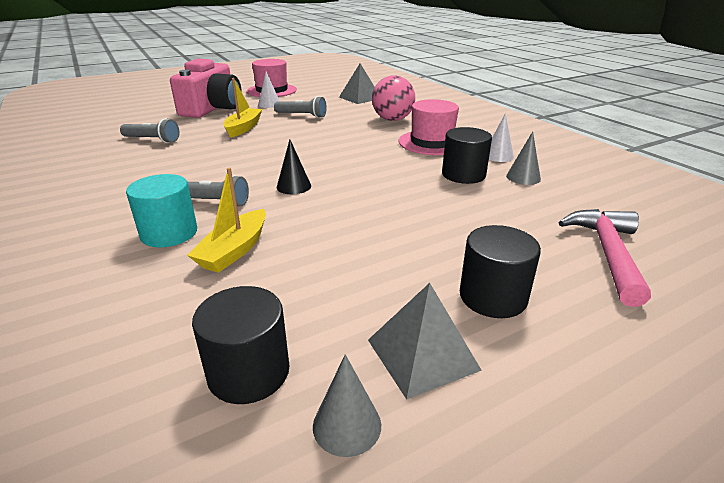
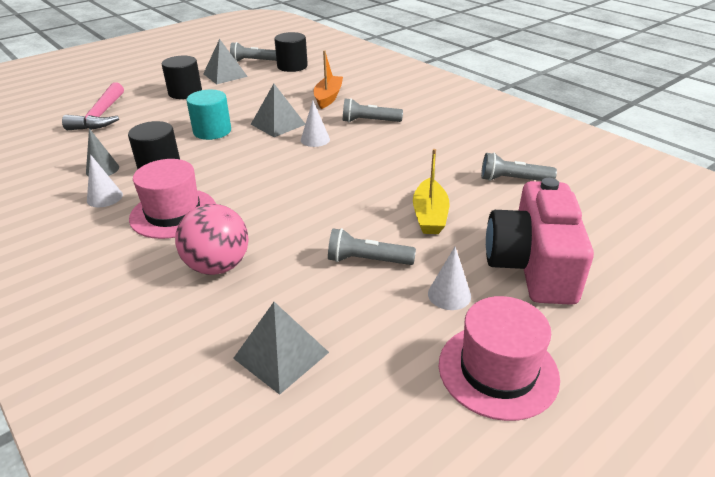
camera: 170 degrees right, 5 degrees up
(169, 233) = (376, 101): turquoise cylinder -> turquoise cylinder (212, 131)
(234, 250) = (328, 97): yellow boat -> orange boat
(293, 186) = (315, 139): black cone -> white cone
(330, 210) = (278, 124): none -> grey pyramid
(347, 425) = (253, 61): grey cone -> grey flashlight

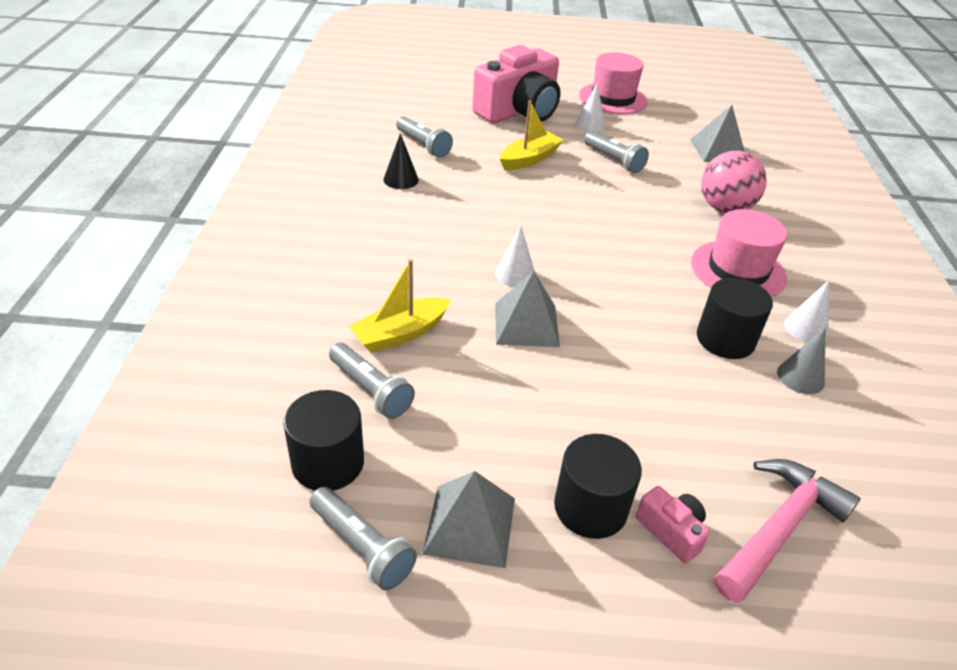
camera: 140 degrees left, 5 degrees up
(148, 99) = (671, 531): none -> pink camera
(212, 131) = (620, 365): turquoise cylinder -> none
(328, 97) = (401, 333): orange boat -> yellow boat
(369, 121) = (422, 262): grey flashlight -> grey flashlight (370, 390)
(469, 150) = (401, 179): none -> black cone

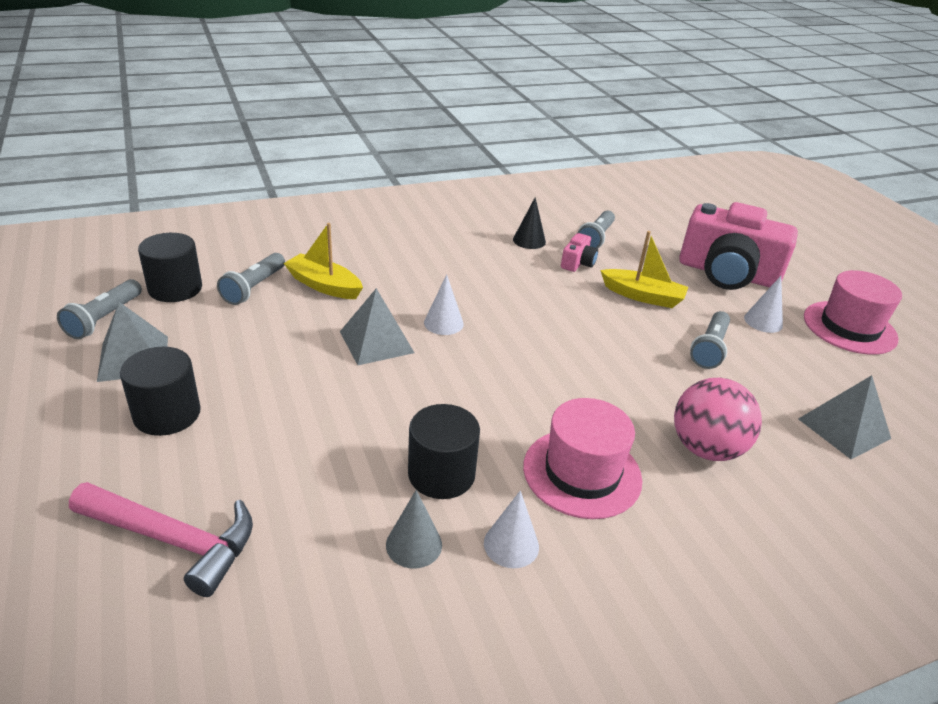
camera: 65 degrees right, 5 degrees down
(671, 531) = (152, 465): pink camera -> pink camera (577, 263)

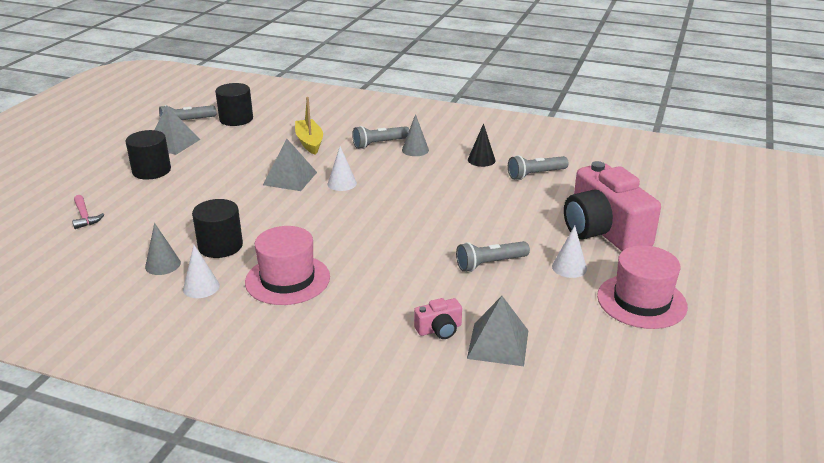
camera: 45 degrees right, 5 degrees down
(173, 540) = (85, 216): pink hammer -> pink hammer, size x0.54
(254, 288) = (273, 131): grey flashlight -> grey flashlight (379, 144)
(452, 252) = (415, 150): none -> grey cone
(577, 263) = (491, 184): pink camera -> pink camera (439, 329)
(642, 296) = (501, 218): yellow boat -> none
(706, 448) = (379, 305): pink ball -> none

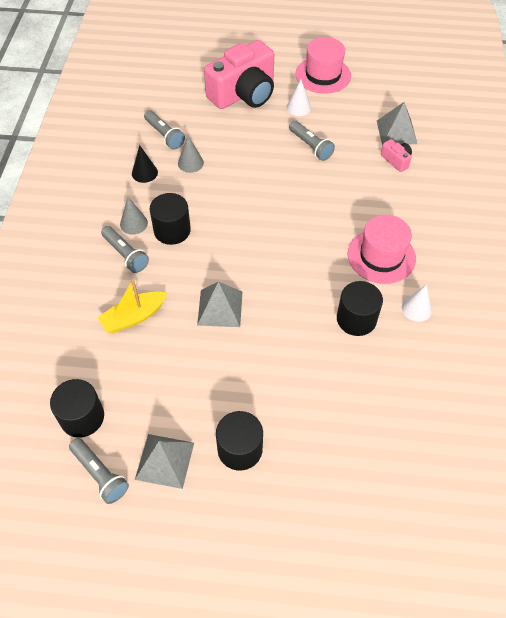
camera: 105 degrees left, 25 degrees up
(85, 216) = (354, 464): pink hammer -> none
(163, 265) = (401, 350): grey cone -> grey cone (190, 163)
(342, 183) = (218, 263): white cone -> none
(396, 166) = (172, 230): none -> black cylinder

